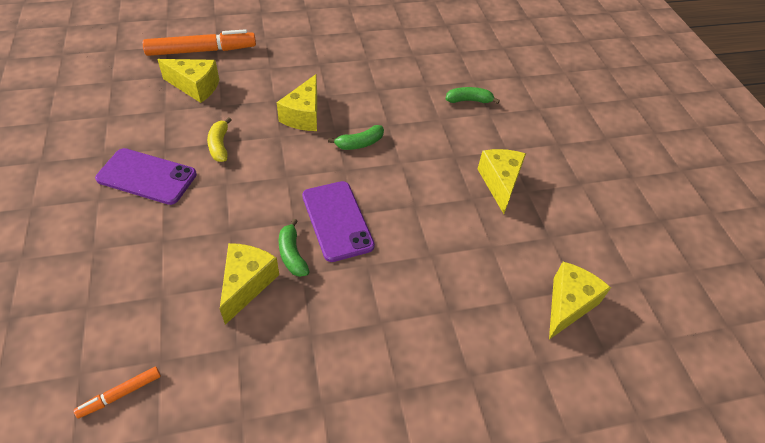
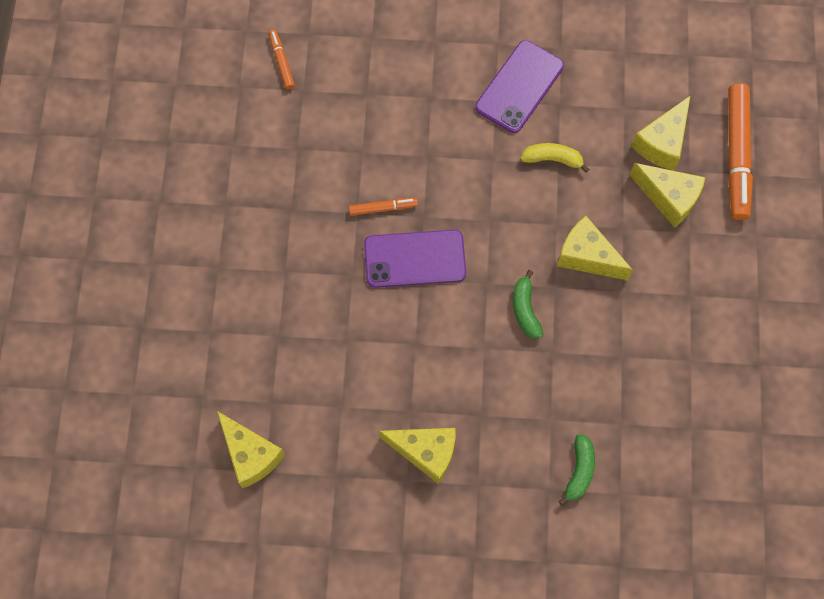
camera: 110 degrees right, 20 degrees up
(247, 284) = (359, 164): yellow cheese -> yellow cheese (669, 198)
(292, 254) = (383, 208): green banana -> orange marker

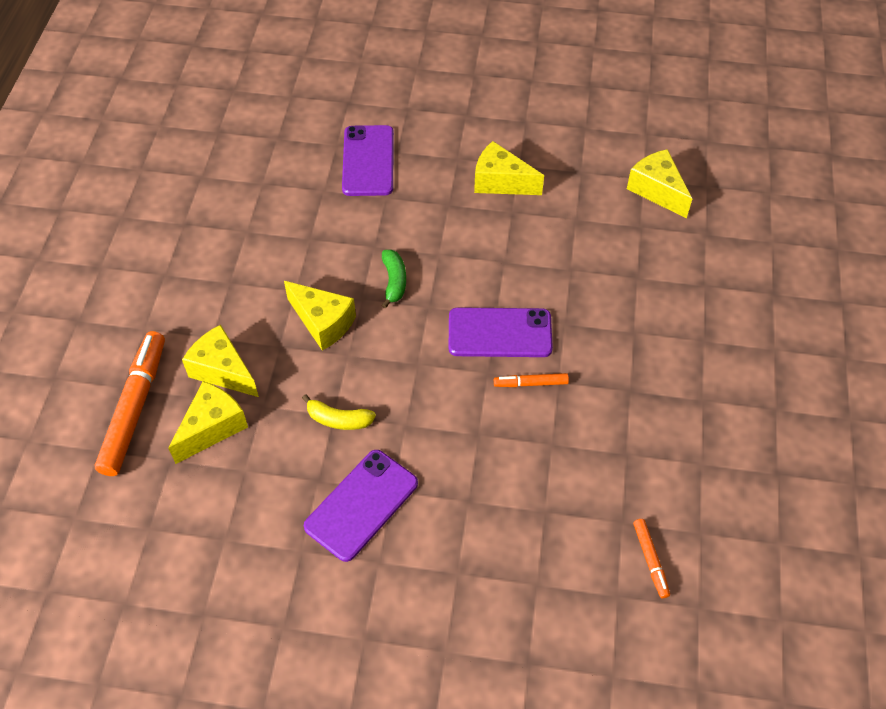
camera: 175 degrees left, 15 degrees down
(579, 471) = (368, 161): green banana -> purple phone

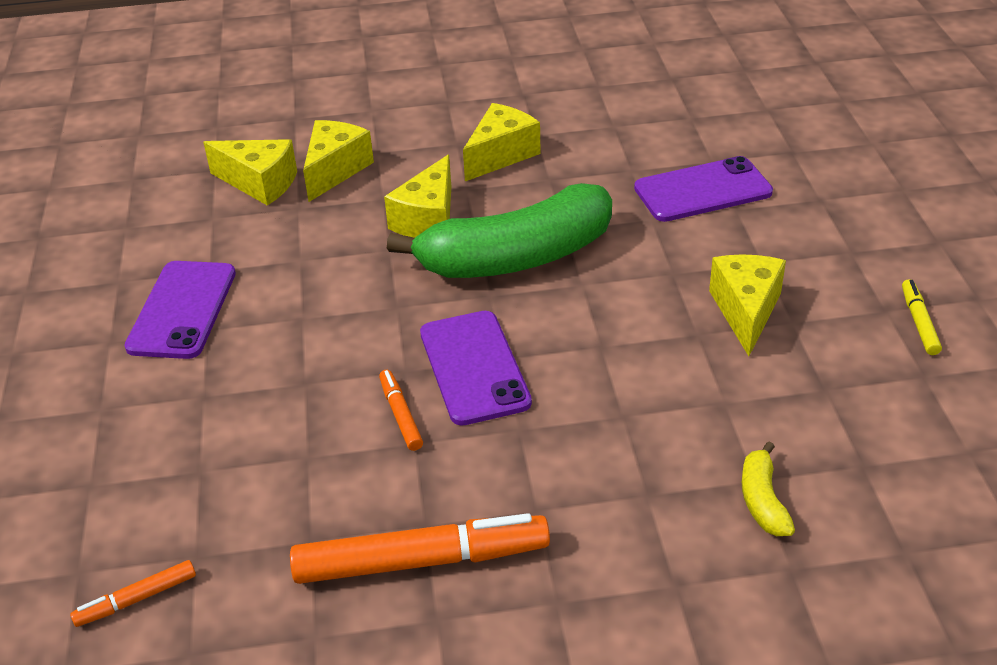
camera: 75 degrees right, 15 degrees down
(135, 408) = (271, 131): orange marker -> orange marker (421, 561)
(338, 419) = (294, 265): yellow banana -> yellow banana (762, 500)
(361, 505) = (182, 310): purple phone -> purple phone turned 75 degrees clockwise
(394, 281) = (516, 257): green banana -> green banana, size x2.45
(541, 111) = (919, 322): none -> yellow marker
(657, 190) = (847, 487): yellow cheese -> yellow cheese (501, 155)

